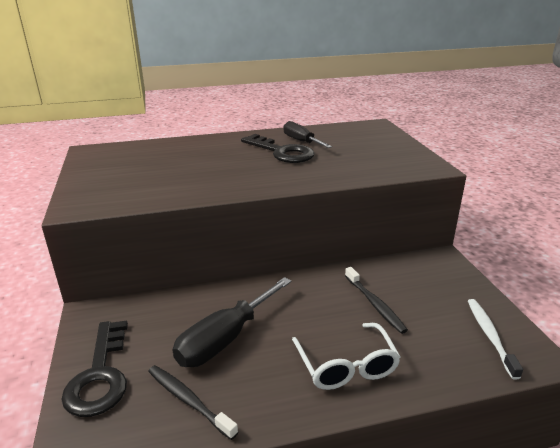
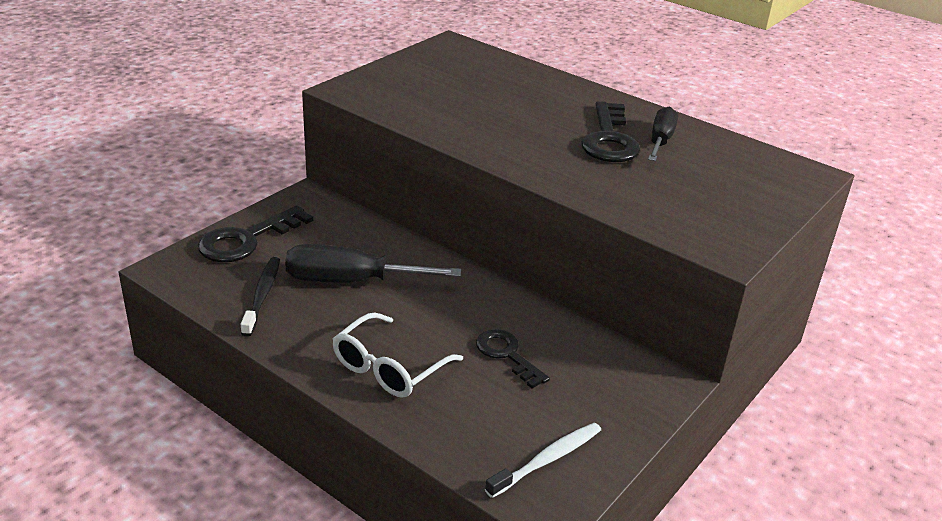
camera: 50 degrees right, 5 degrees up
(375, 304) = (507, 355): black toothbrush -> black key

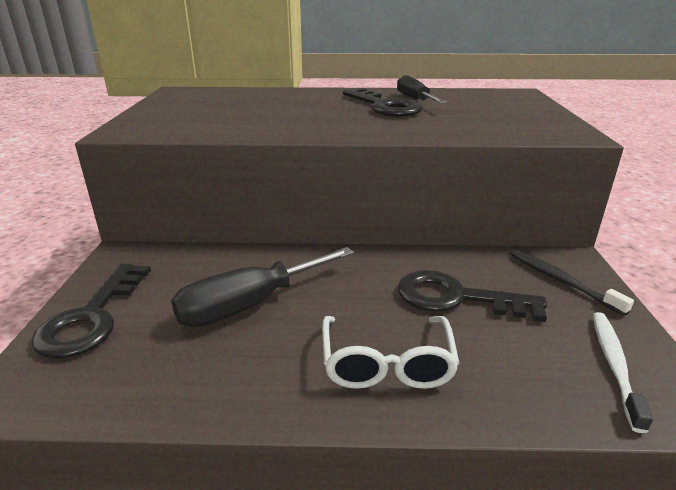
camera: 35 degrees left, 5 degrees down
(262, 295) = (170, 364): black toothbrush -> black toothbrush (561, 281)
(507, 355) = (457, 298): black key -> black key, size x1.52

